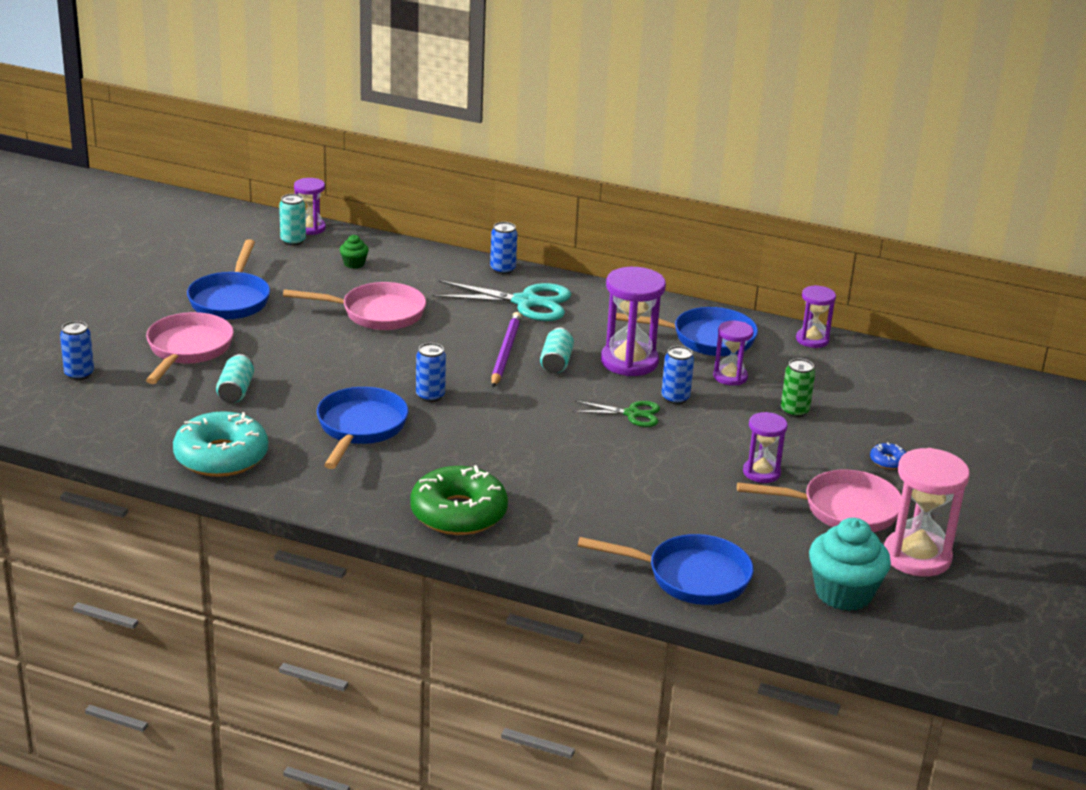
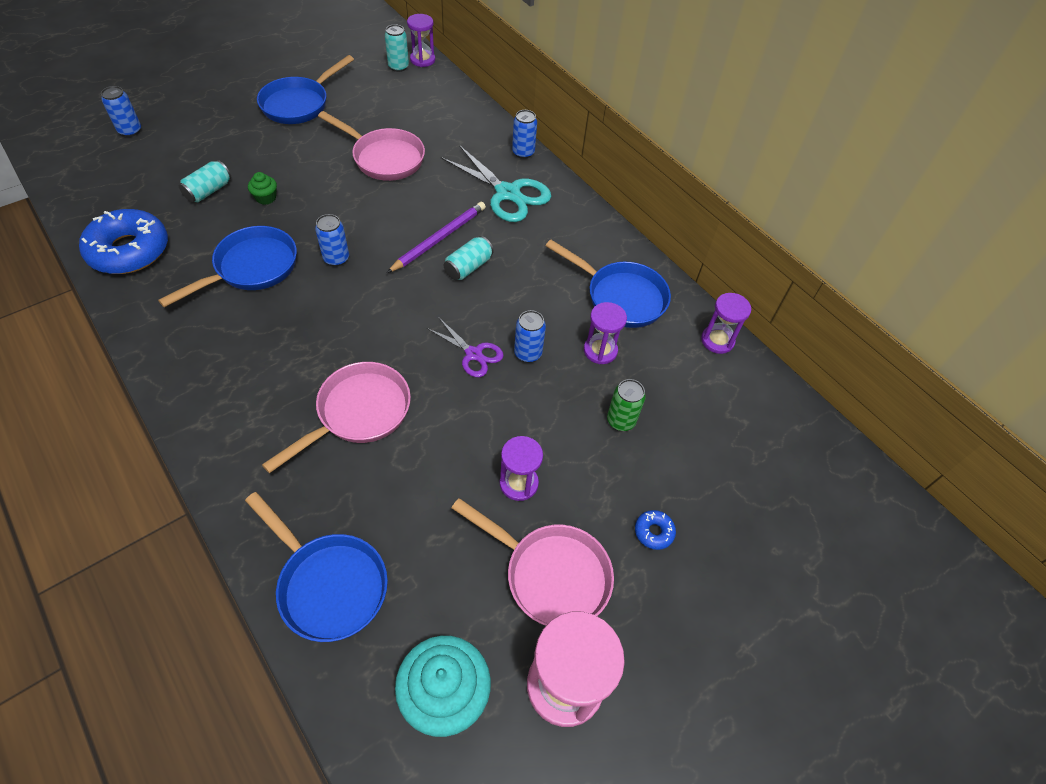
camera: 30 degrees right, 25 degrees up
(188, 350) = (220, 138): pink pan -> pink pan (358, 413)
(221, 457) = (129, 251): turquoise donut -> blue donut
(354, 264) = (418, 104): green cupcake -> green cupcake (266, 198)
(458, 513) = (225, 397): green donut -> none
(629, 362) = (529, 293): purple hourglass -> none
(632, 414) = (473, 354): green scissors -> purple scissors

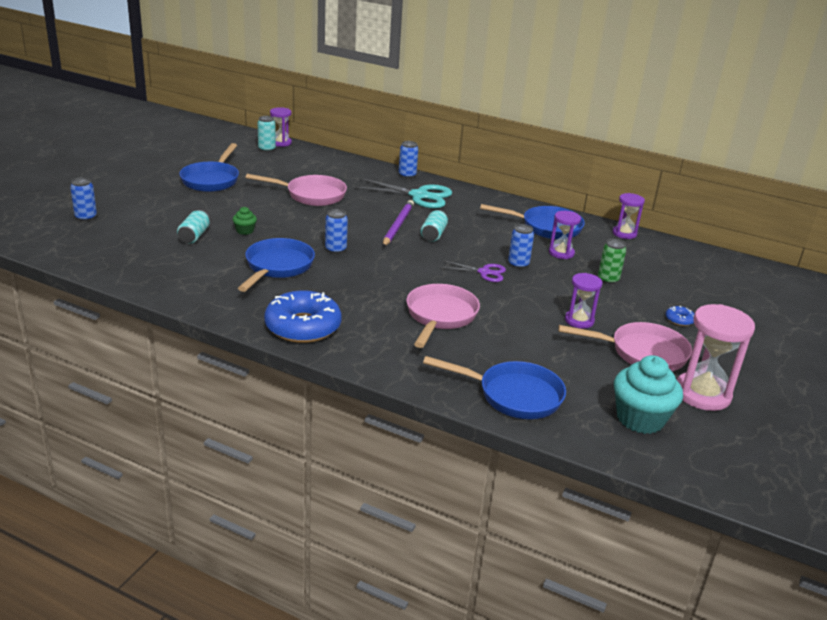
camera: 25 degrees left, 25 degrees down
(129, 251) = (167, 278): blue donut -> blue donut (303, 326)

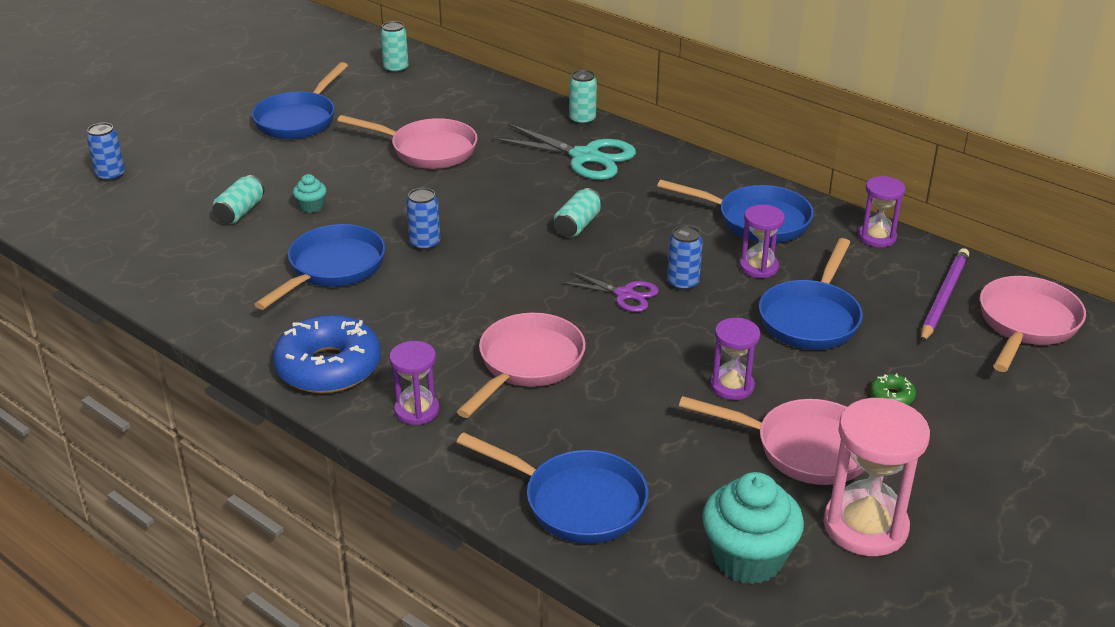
camera: 15 degrees right, 5 degrees up
(245, 231) = (311, 207): green cupcake -> turquoise cupcake
(281, 143) = (420, 58): purple hourglass -> purple hourglass (417, 410)
(397, 225) = (531, 207): purple pencil -> purple pencil (943, 297)
(407, 175) = (582, 120): blue can -> turquoise can
(608, 279) = (811, 318): green can -> blue pan
(679, 320) = (892, 396): blue donut -> green donut
(736, 276) = (1026, 324): none -> pink pan

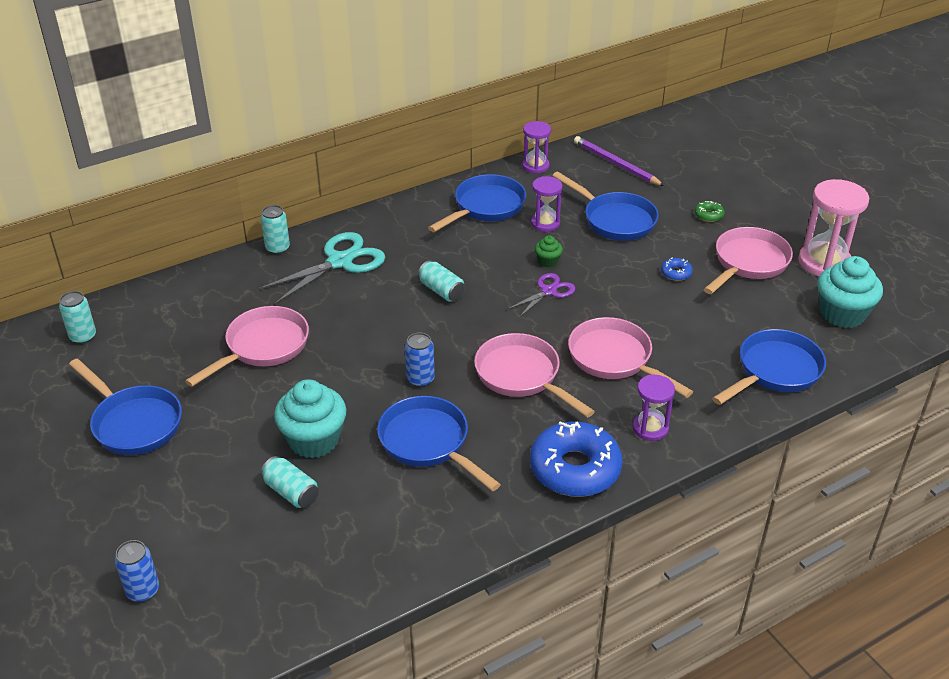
camera: 70 degrees left, 5 degrees up
(311, 207) = (314, 440): turquoise cupcake -> turquoise cupcake, size x2.12
(683, 283) = (548, 261): blue can -> green cupcake
(732, 386) = (676, 273): purple hourglass -> blue donut
(1026, 324) = (657, 146): pink pan -> pink pan (522, 376)

